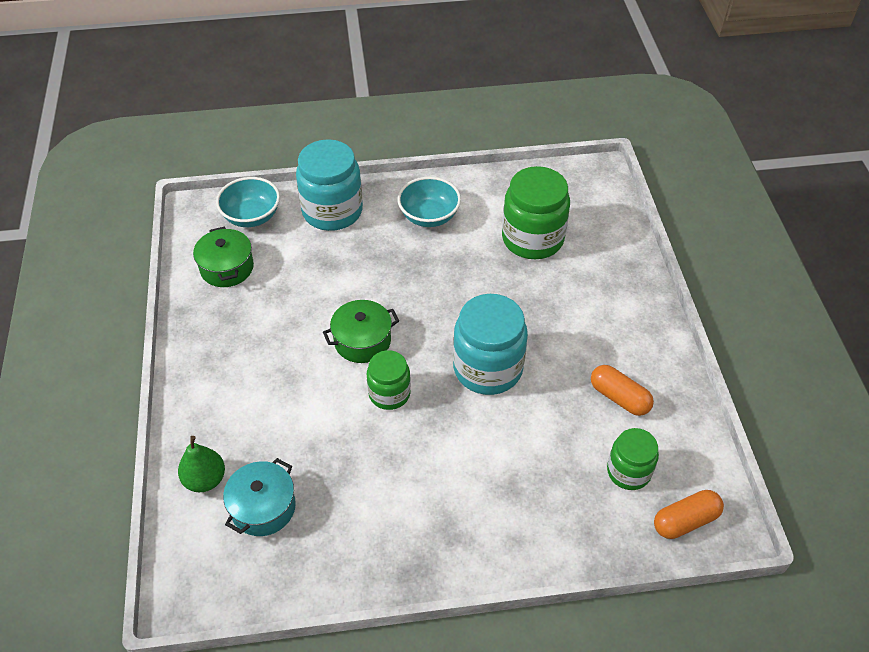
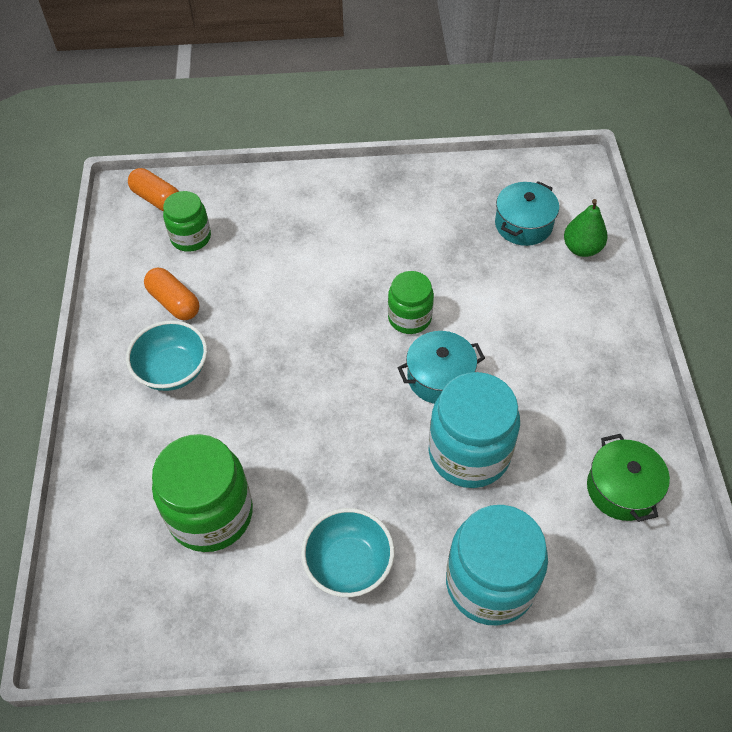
camera: 175 degrees left, 5 degrees up
(251, 216) = (608, 580): turquoise bowl -> turquoise bowl (173, 370)
(362, 341) = (439, 377): green pot -> turquoise pot
(487, 368) = (303, 339): turquoise jar -> turquoise jar (469, 453)
(685, 521) = (157, 199): orange capsule -> orange capsule turned 60 degrees clockwise

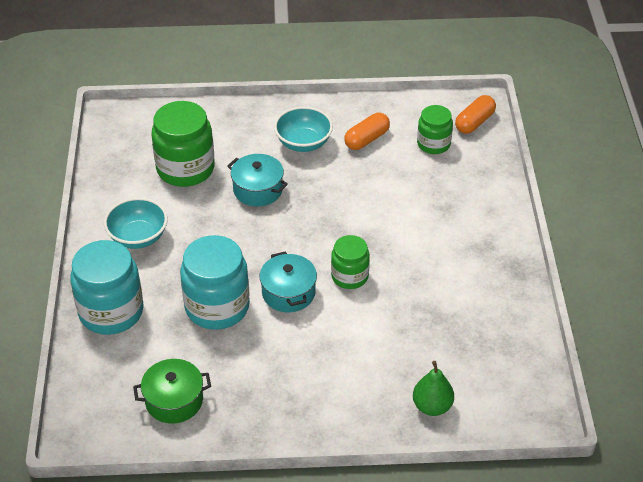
camera: 90 degrees right, 10 degrees down
(523, 225) = (460, 363): turquoise pot -> turquoise pot (258, 190)

